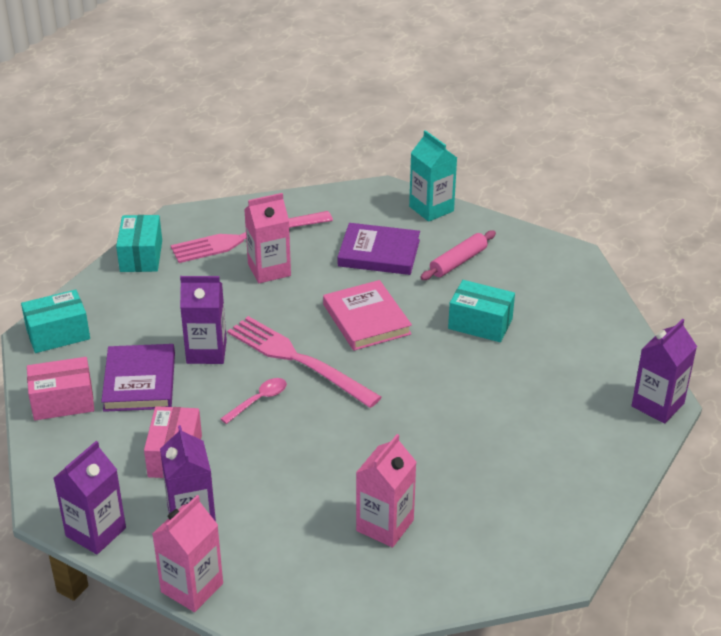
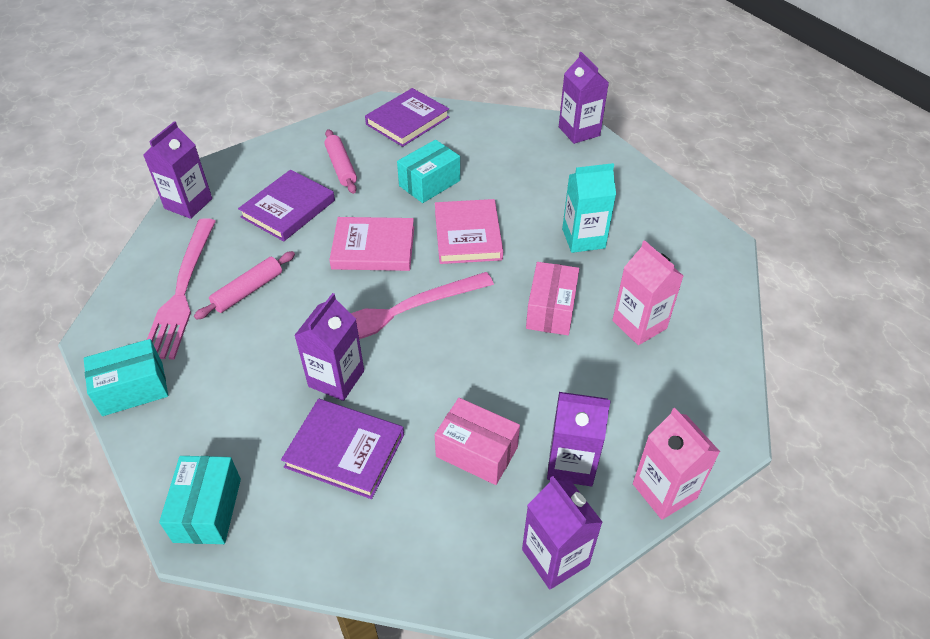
camera: 65 degrees left, 10 degrees up
(63, 401) = (330, 536): pink box -> pink box (551, 310)
(141, 256) = (133, 389): turquoise box -> turquoise box turned 45 degrees counterclockwise
(258, 400) = (435, 359): pink spoon -> none
(269, 270) = (248, 291): pink carton -> pink rolling pin
(344, 199) = (188, 203): none -> purple carton
(426, 372) = (468, 235): none -> pink book
(431, 209) = (255, 156): turquoise carton -> turquoise carton (583, 238)
(563, 278) = (407, 121): none -> purple book

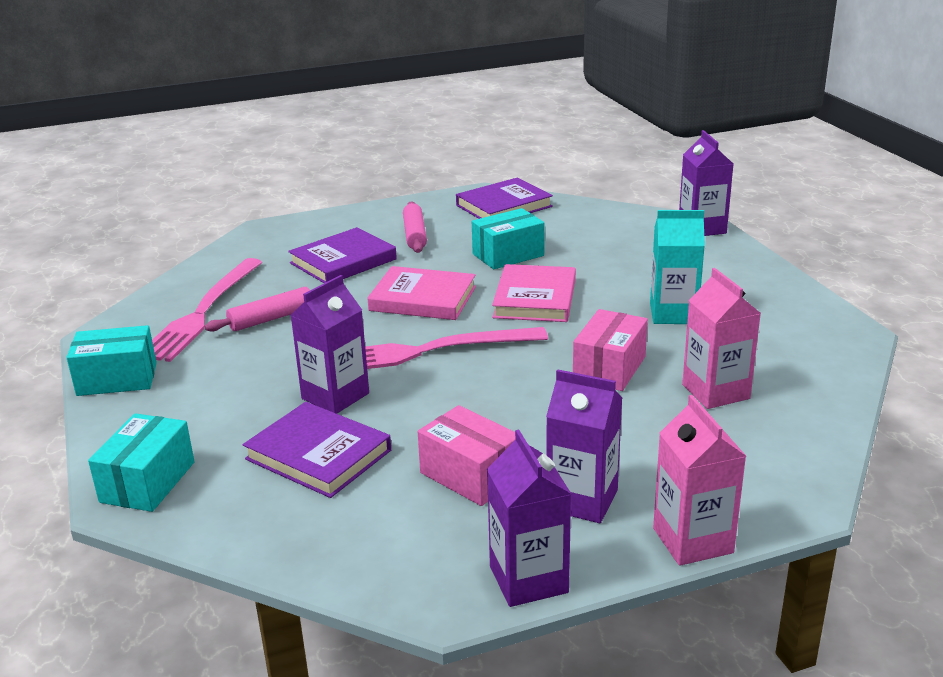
camera: 15 degrees right, 20 degrees down
(188, 203) = (241, 249): purple carton -> none

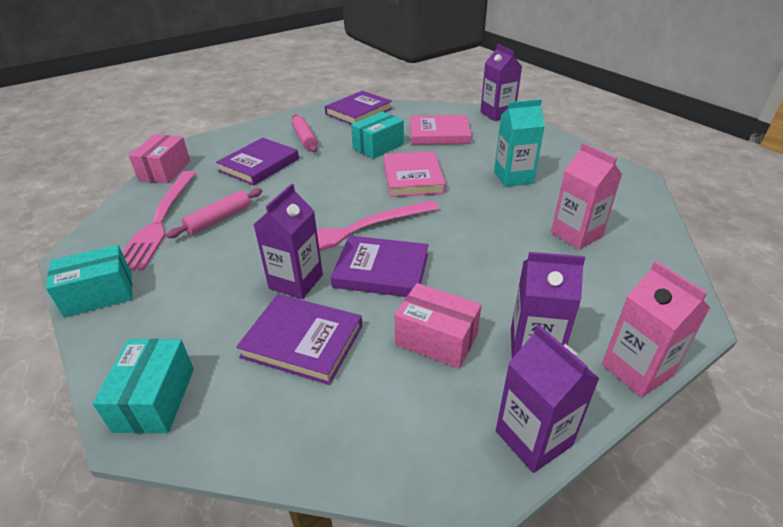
camera: 15 degrees left, 10 degrees up
(423, 299) = (331, 188): pink book -> pink book (439, 133)
(441, 398) = (381, 270): none -> purple book
(609, 368) = (493, 226): pink box -> pink box (165, 171)

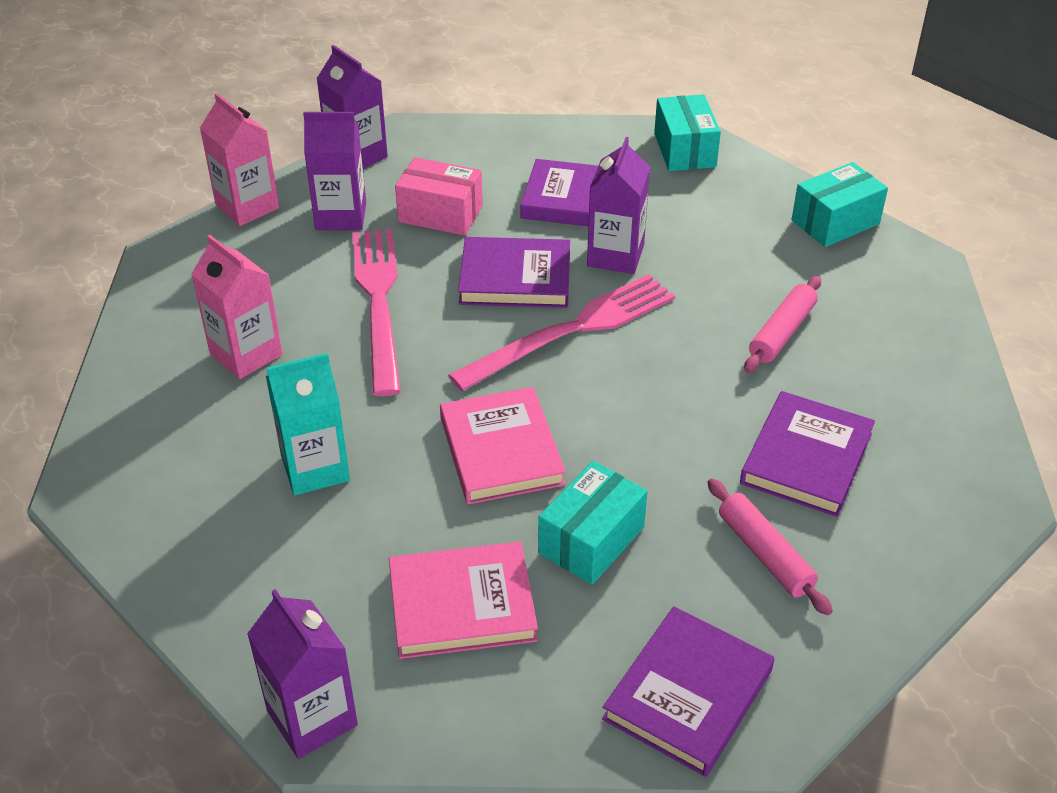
camera: 170 degrees right, 5 degrees up
(159, 221) = (867, 321): pink fork -> pink fork (379, 302)
(165, 171) = (970, 425): pink box -> none

